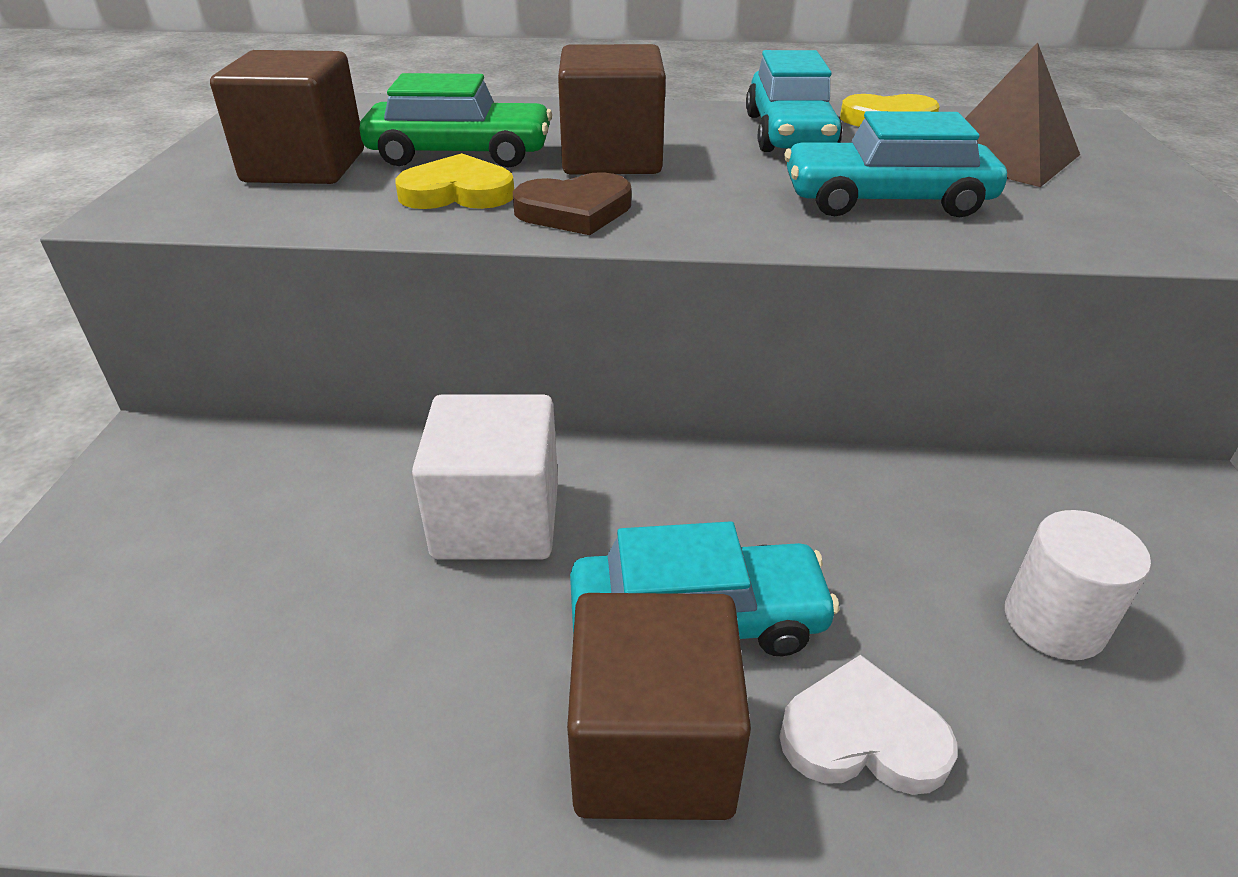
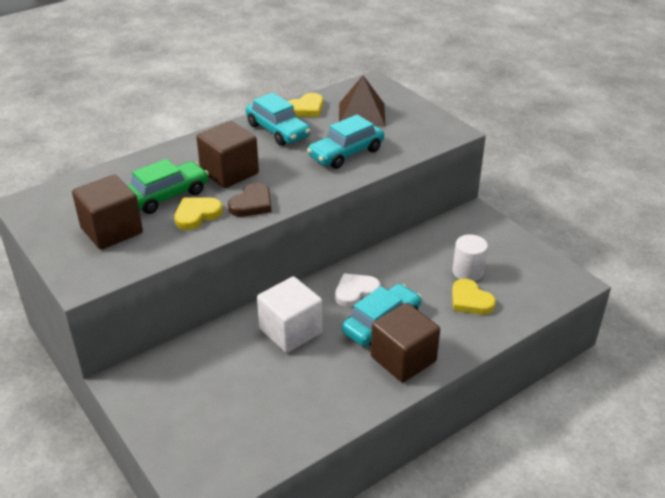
camera: 40 degrees left, 0 degrees up
(862, 736) = (447, 326): white heart -> white heart (355, 292)
(997, 704) = (470, 300): none -> yellow heart

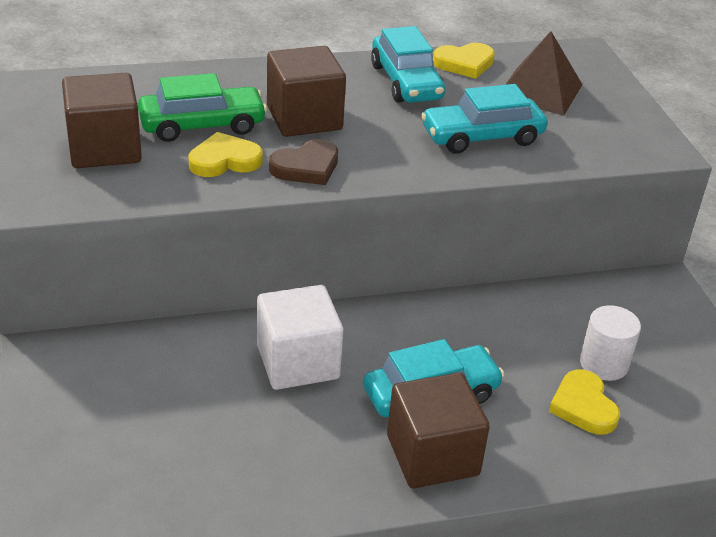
camera: 20 degrees right, 0 degrees up
(355, 292) = (420, 339): white heart -> none

